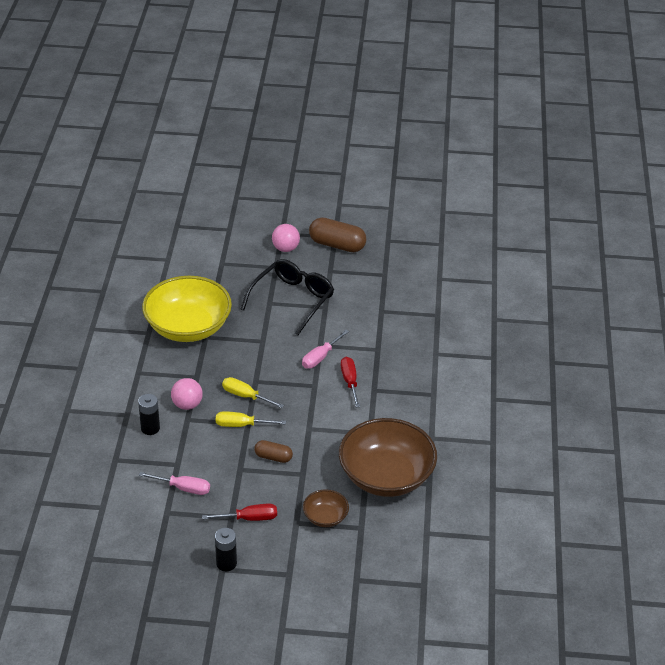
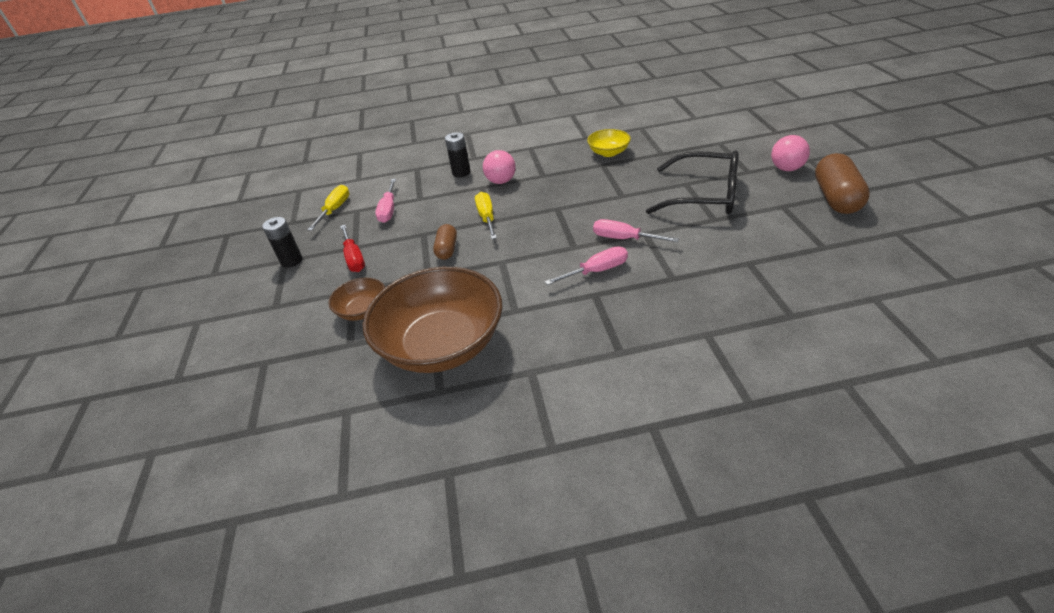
camera: 80 degrees right, 0 degrees up
(188, 327) = (608, 152): yellow bowl -> yellow bowl, size x0.46
(246, 396) = (530, 209): yellow screwdriver -> yellow screwdriver (335, 210)
(350, 382) = (596, 271): red screwdriver -> pink screwdriver

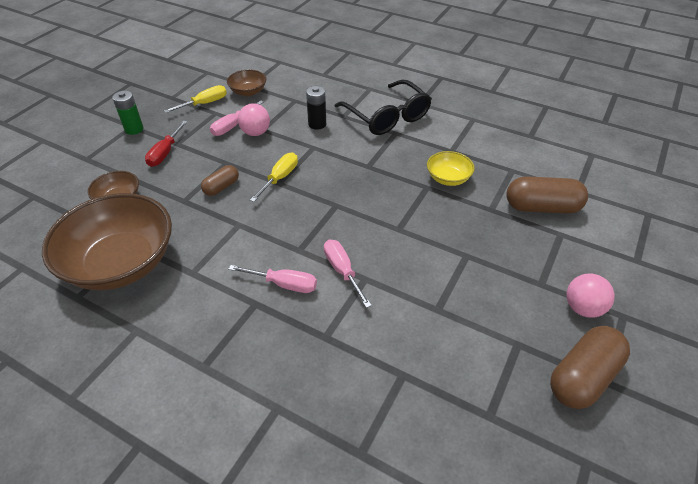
camera: 35 degrees right, 5 degrees up
(291, 261) = (134, 129): black battery -> green battery
(364, 183) = (248, 92): none -> brown bowl
(501, 181) = (332, 151): pink ball -> pink ball (255, 133)
(689, 136) = (542, 207): none -> brown capsule
(704, 195) = (463, 279): black glasses -> black glasses (387, 117)

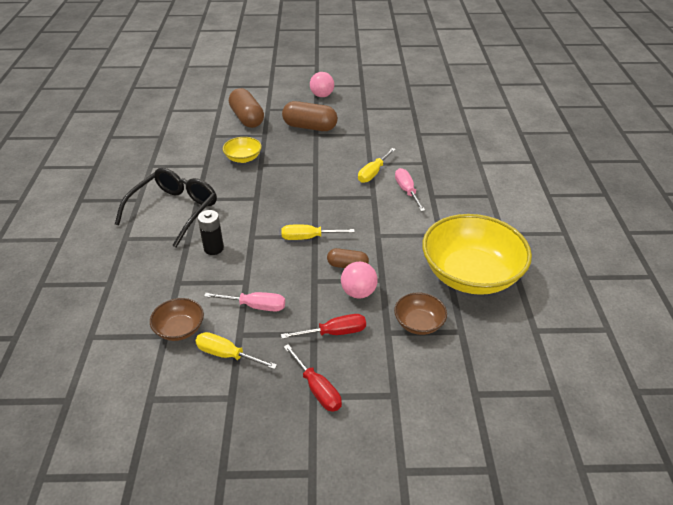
camera: 120 degrees left, 5 degrees down
(121, 263) = (471, 274): brown bowl -> yellow bowl
(134, 129) = (317, 389): green battery -> red screwdriver
(255, 133) = (255, 283): pink ball -> pink ball (358, 292)
(342, 271) = (373, 173): pink screwdriver -> yellow screwdriver
(583, 377) = (365, 90): brown capsule -> brown capsule (310, 127)

